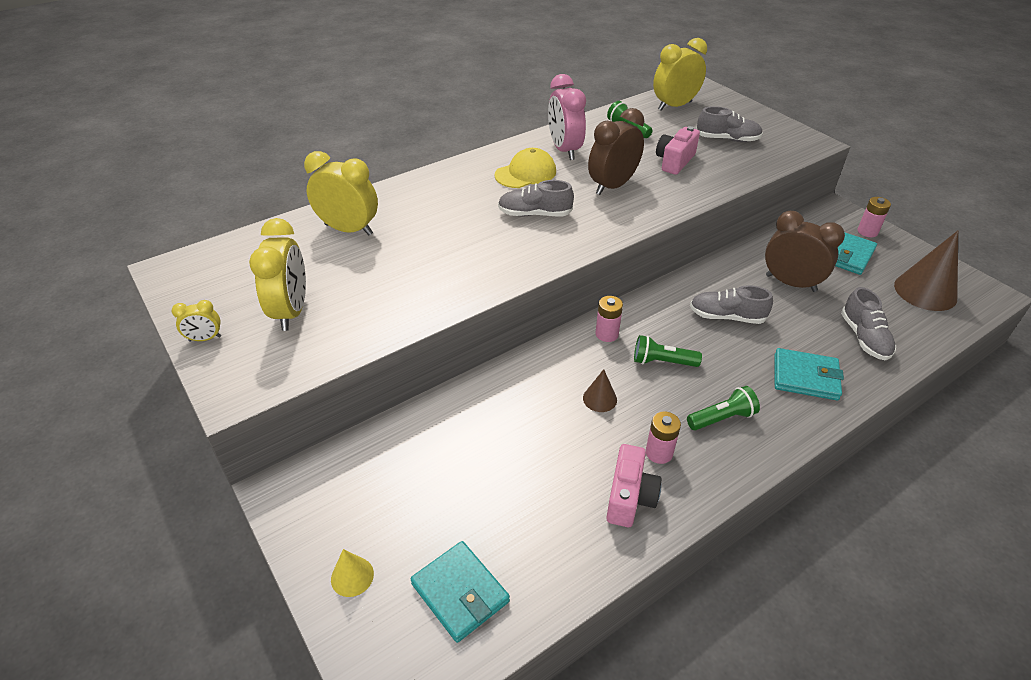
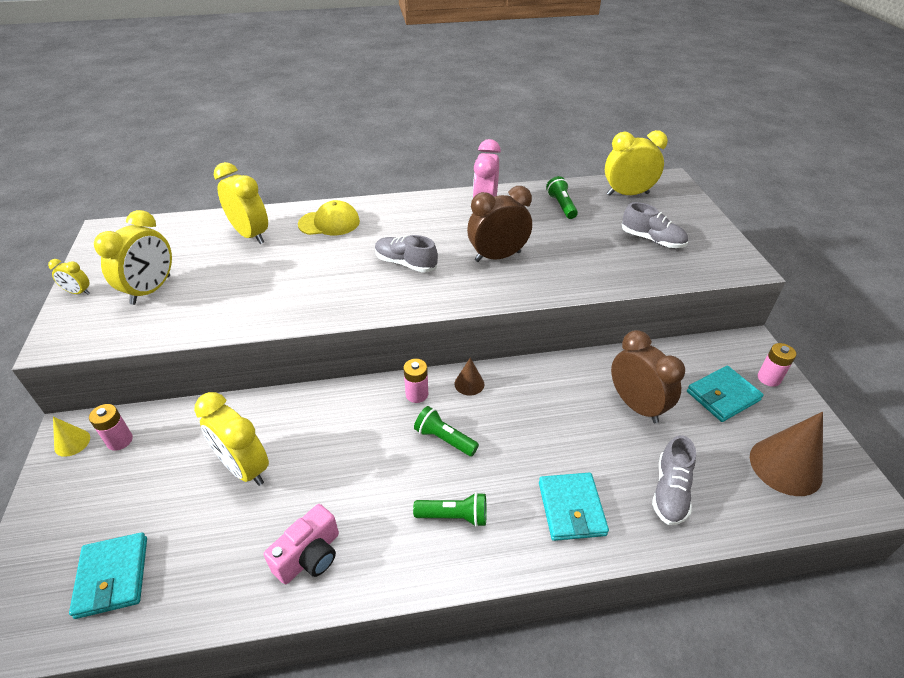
camera: 25 degrees right, 0 degrees up
(352, 576) = (55, 524): yellow cone -> yellow cone (72, 442)
(503, 452) = (244, 468): none -> yellow clock
(525, 173) = (431, 224): yellow cap -> yellow cap (329, 223)
(600, 399) = (361, 452): brown cone -> brown cone (469, 384)
(659, 453) = (369, 525): pink battery -> pink battery (120, 440)
(674, 161) = (578, 248): pink camera -> none
(726, 317) = (542, 417): grey shoe -> none
(805, 377) = (571, 508): turquoise wallet -> turquoise wallet turned 45 degrees clockwise

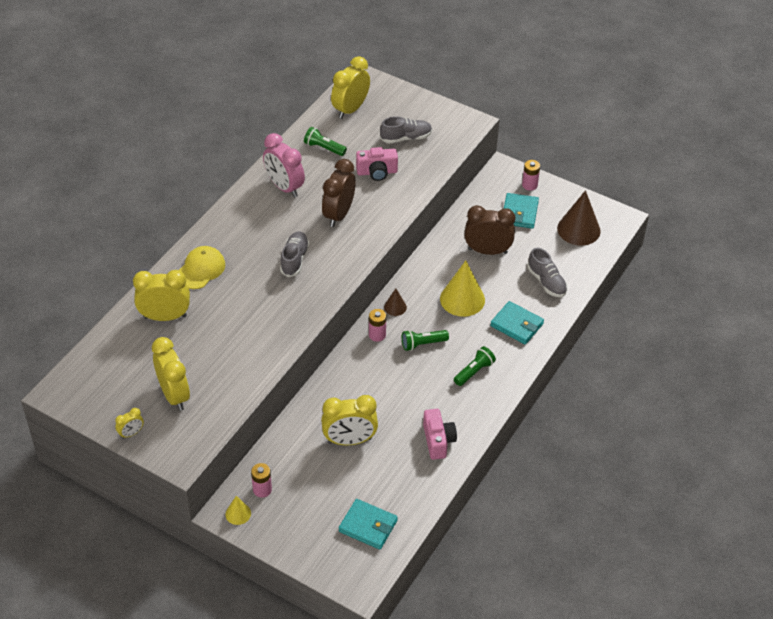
camera: 50 degrees left, 5 degrees up
(405, 263) = (294, 259): grey shoe -> grey shoe turned 120 degrees clockwise
(545, 430) = (462, 299): none -> yellow cone
(583, 248) = (377, 172): none -> pink camera

